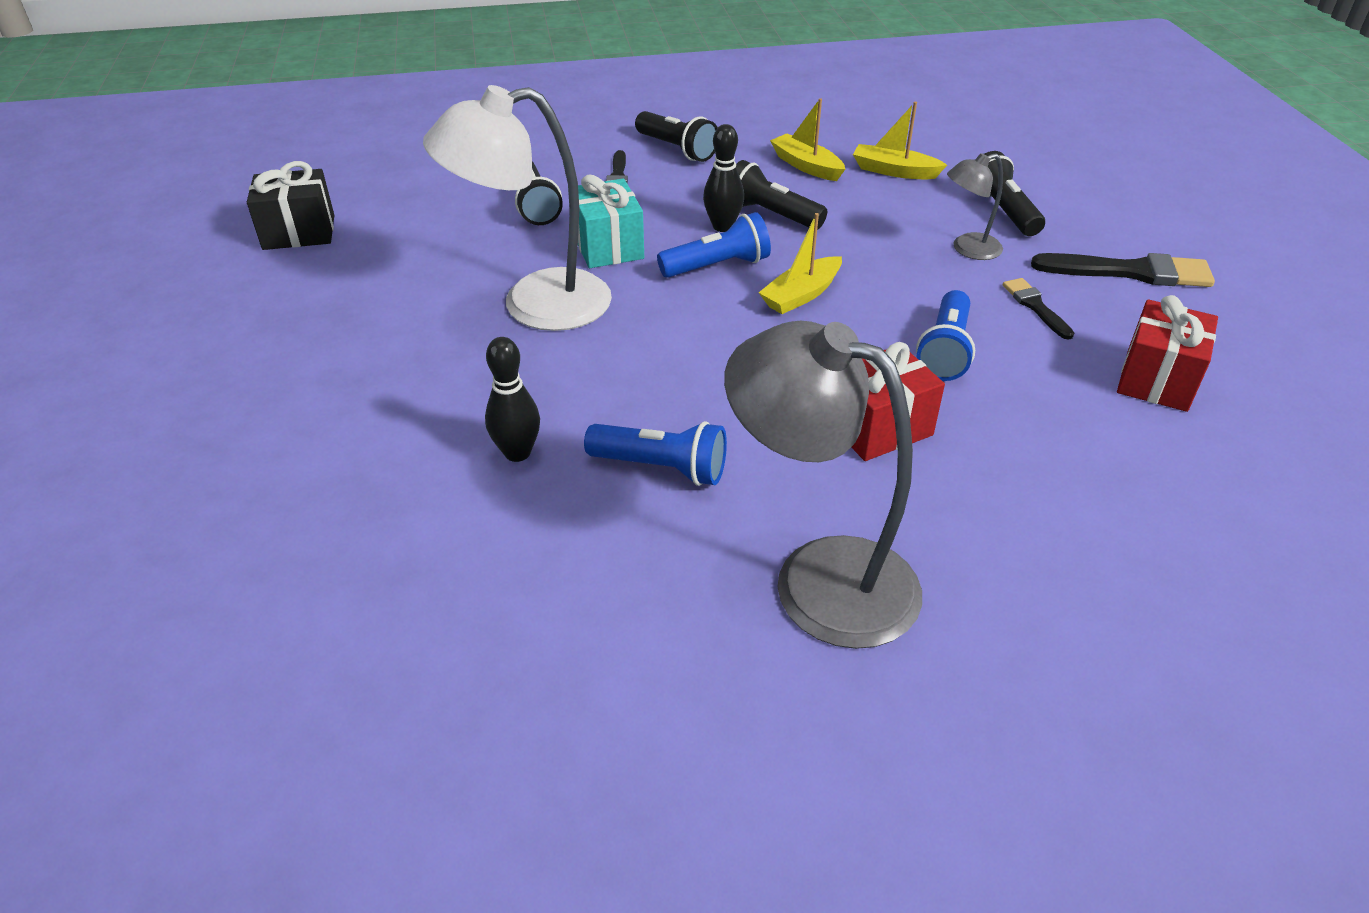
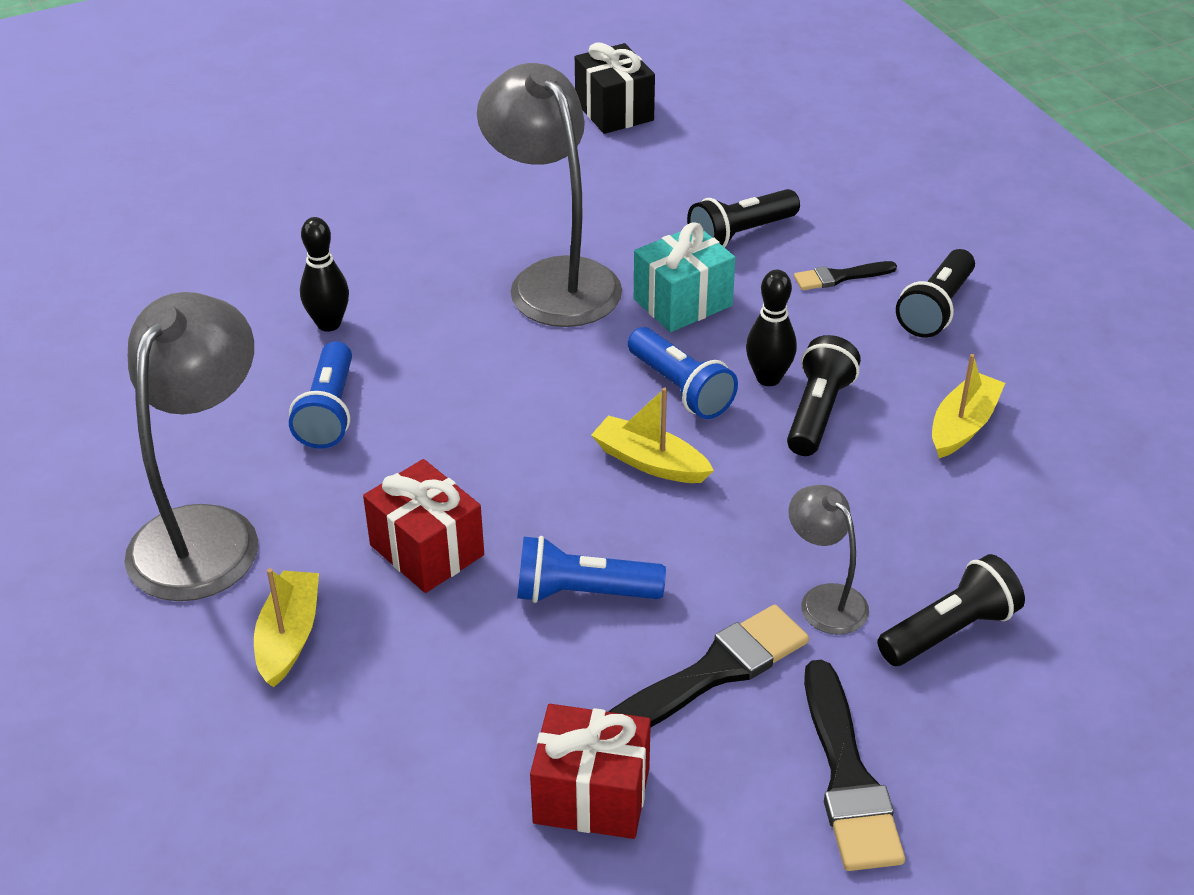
camera: 75 degrees right, 0 degrees up
(534, 304) = (553, 279): white lamp -> grey lamp
(894, 171) = (1001, 510): yellow boat -> yellow boat (289, 637)
(1035, 306) = (712, 673): black brush -> black brush, size x1.77

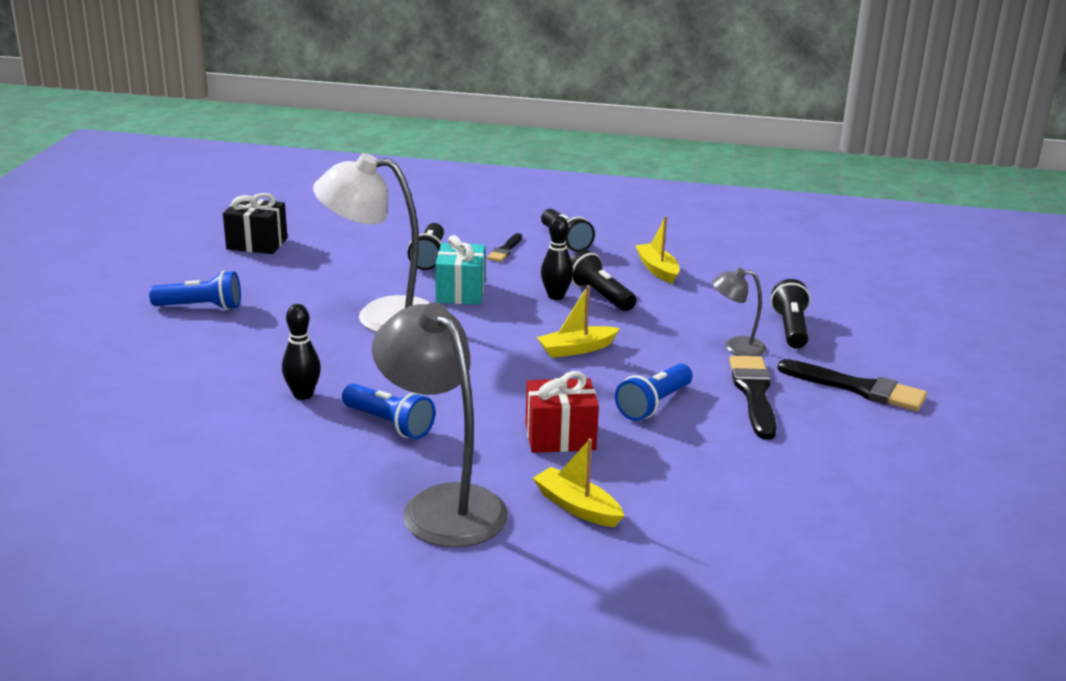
camera: 55 degrees left, 15 degrees down
(553, 279) = (380, 316): grey lamp -> white lamp
(591, 795) = (805, 458): red gift -> none
(680, 388) = (530, 319): blue flashlight -> blue flashlight (201, 307)

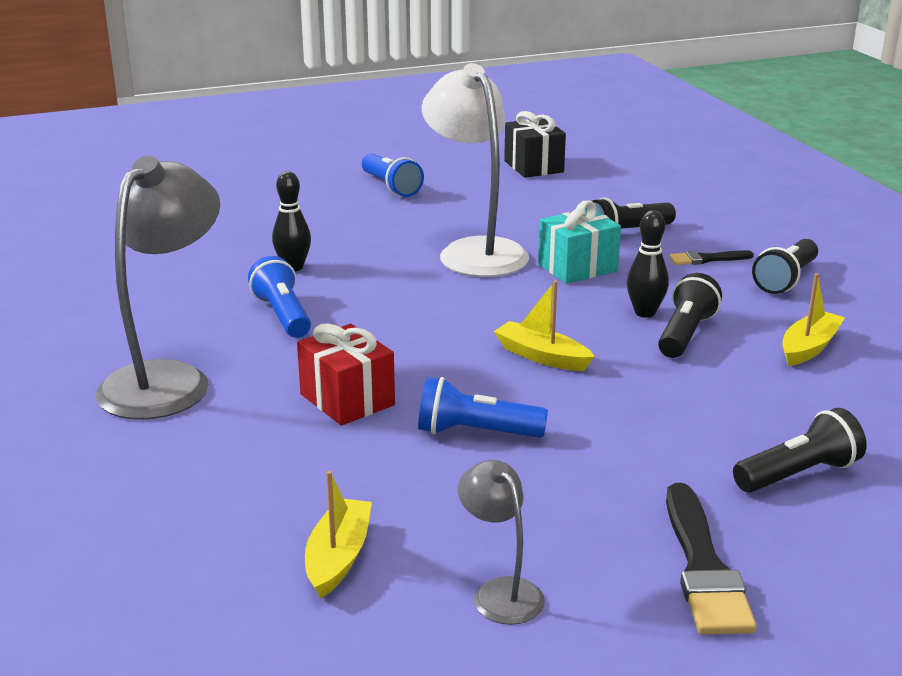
camera: 60 degrees right, 0 degrees up
(389, 424) = (283, 315): blue flashlight -> blue flashlight turned 150 degrees clockwise
(577, 507) = (220, 446): yellow boat -> yellow boat (338, 557)
(736, 347) = (686, 448): grey lamp -> grey lamp (500, 592)
(754, 393) = (584, 490): black brush -> none

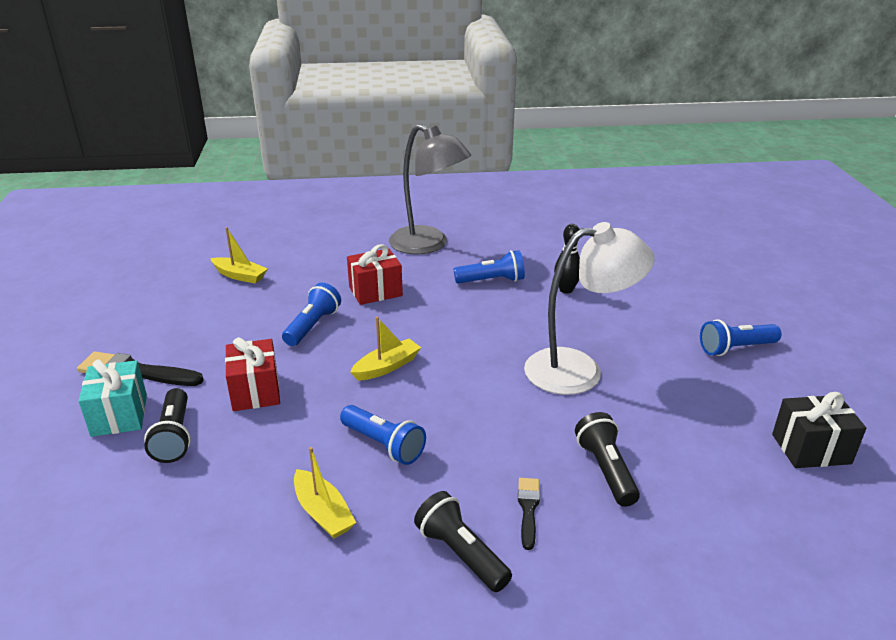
camera: 105 degrees right, 5 degrees up
(500, 592) = (178, 311): grey lamp -> none
(577, 268) = (530, 417): turquoise gift -> turquoise gift (119, 415)
(645, 313) = (430, 433): black bowling pin -> none
(662, 439) = (255, 391): none -> red gift
(685, 334) = (383, 445): black flashlight -> blue flashlight

